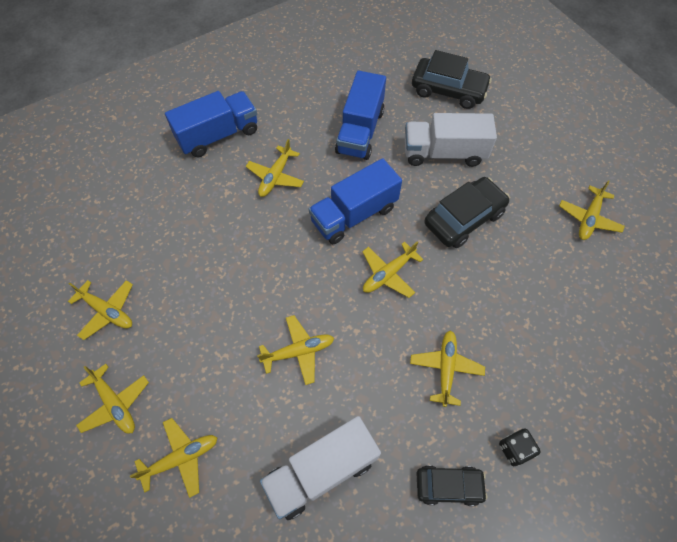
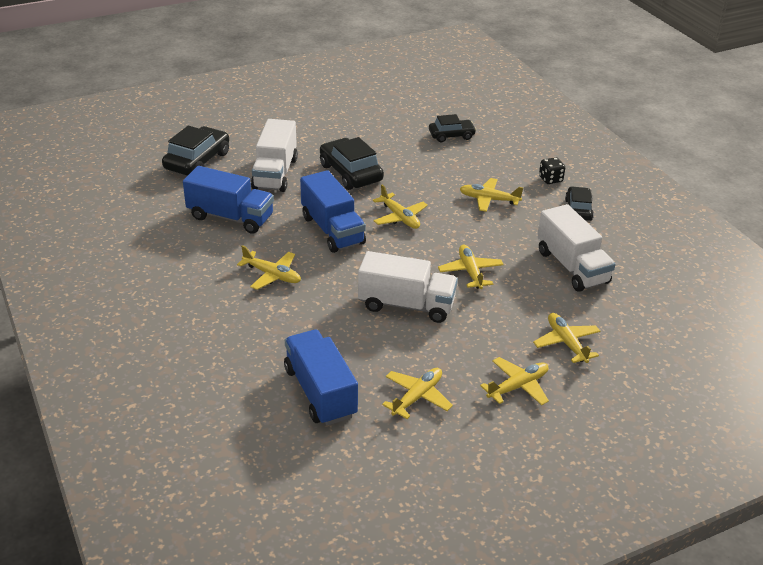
camera: 85 degrees left, 25 degrees down
(218, 135) = (199, 314): blue truck -> blue truck (320, 392)
(238, 292) = (406, 305): none -> white truck
(583, 318) = (451, 135): none -> black car
(589, 218) = (364, 117): yellow plane -> none

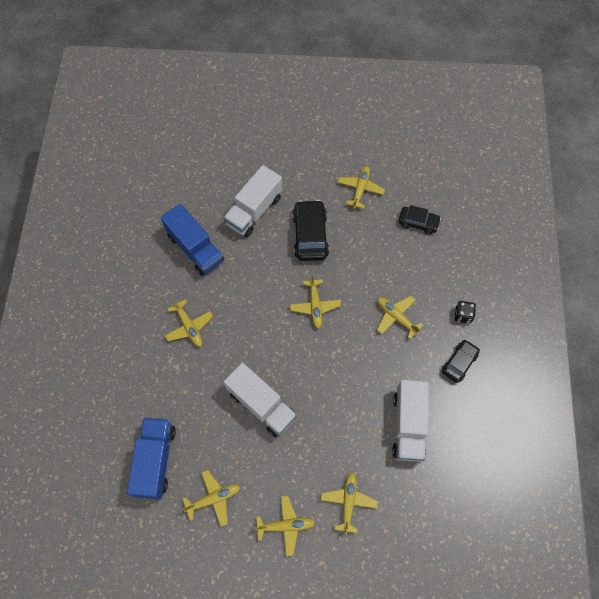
camera: 30 degrees right, 30 degrees up
(197, 161) = (206, 170): black car -> none
(332, 230) = (258, 297): blue truck -> none
(470, 272) = (328, 392): yellow plane -> yellow plane (360, 189)

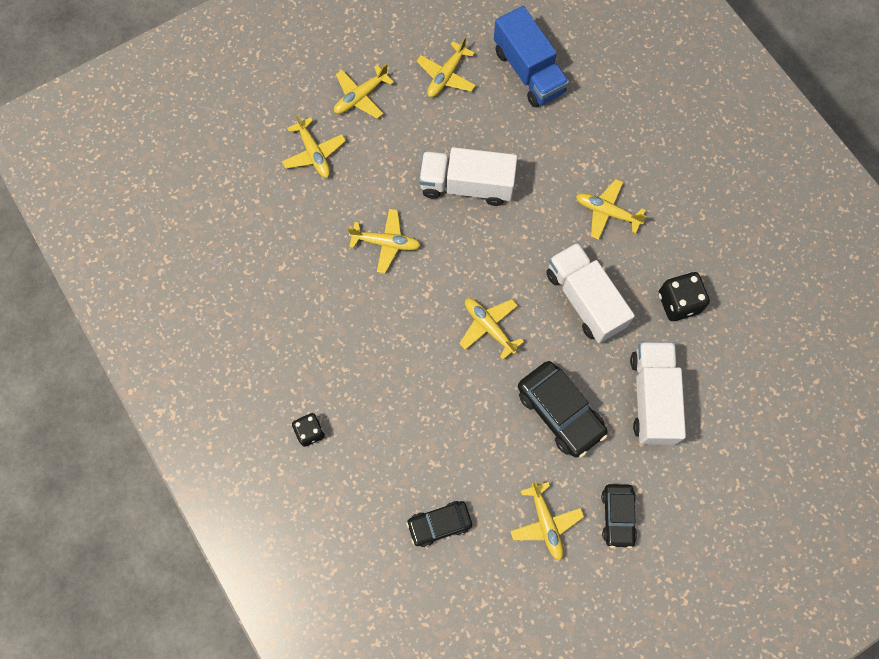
camera: 145 degrees right, 5 degrees up
(195, 248) = (678, 302): blue truck -> black dice
(396, 317) = (387, 376): yellow plane -> yellow plane (386, 243)
(408, 425) = (298, 264): white truck -> white truck (584, 300)
(459, 363) = (282, 369): black car -> black car (617, 516)

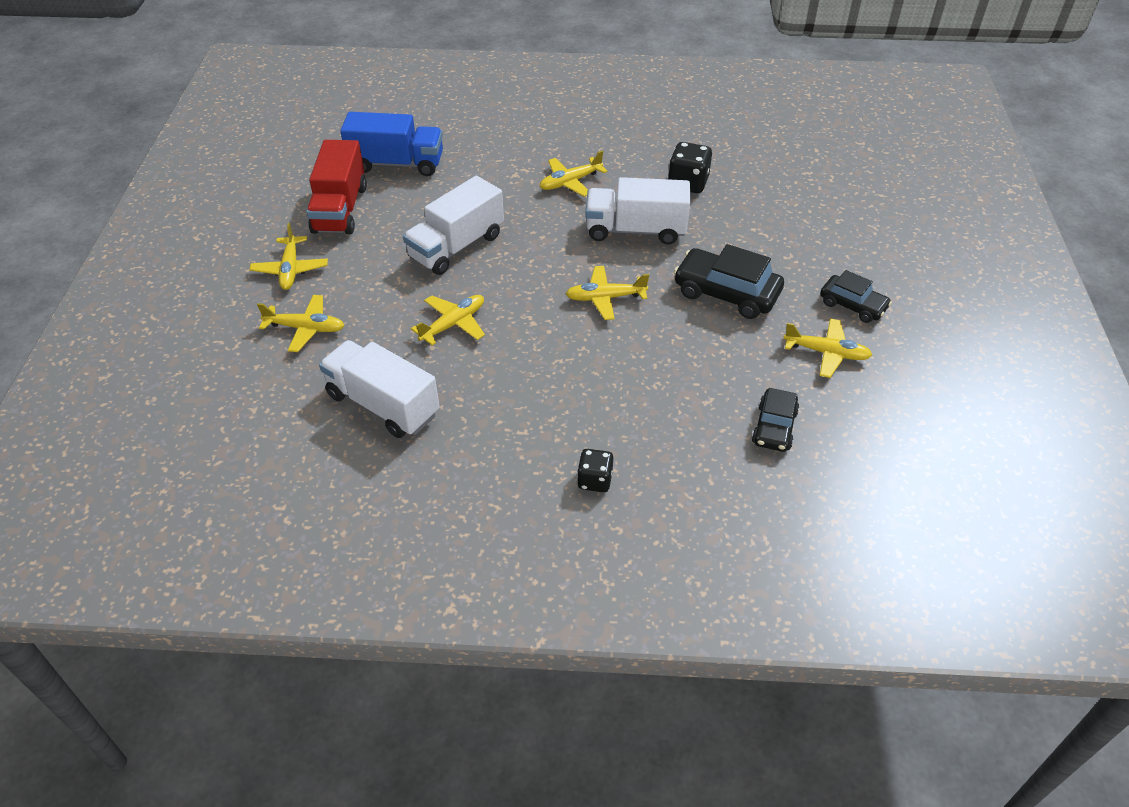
camera: 55 degrees left, 25 degrees down
(446, 76) = (340, 209): yellow plane -> red truck
(560, 412) = (726, 293): black car -> black car turned 150 degrees counterclockwise
(652, 398) = (759, 235): white truck -> white truck (383, 405)

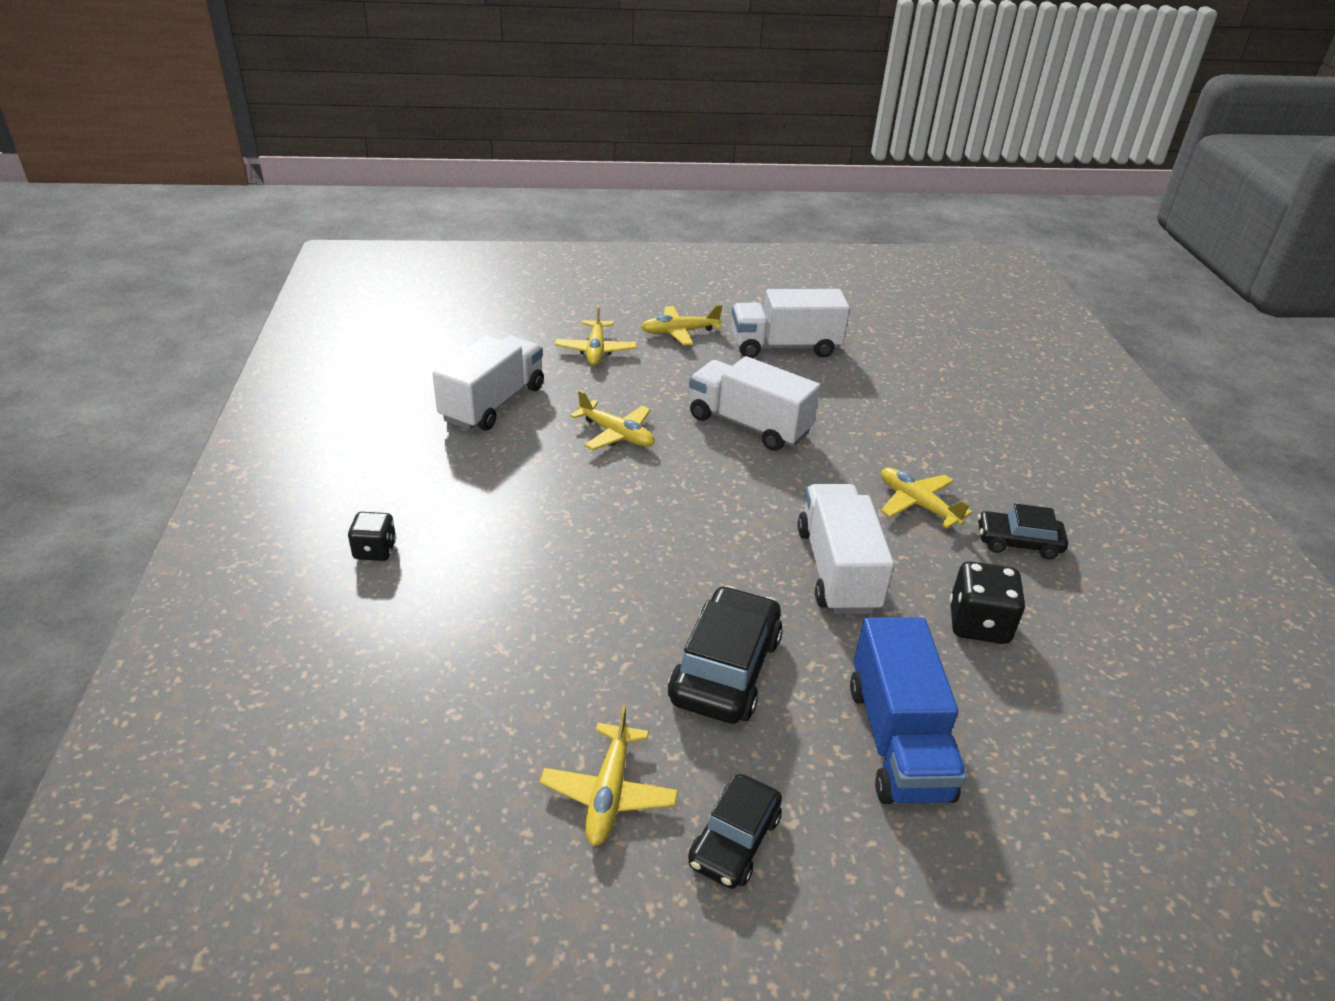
camera: 80 degrees right, 10 degrees down
(340, 209) = (785, 347): red truck -> white truck
(396, 163) = (883, 372): blue truck -> blue truck (898, 740)
(605, 298) = (686, 546): yellow plane -> none
(774, 427) = (449, 719): black car -> black car (1018, 542)

